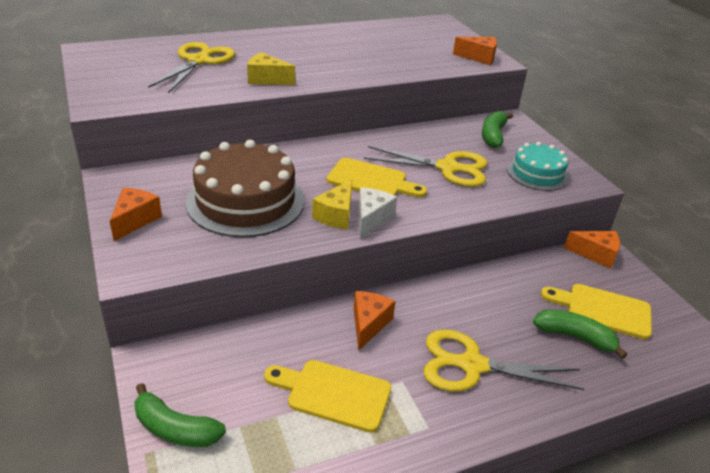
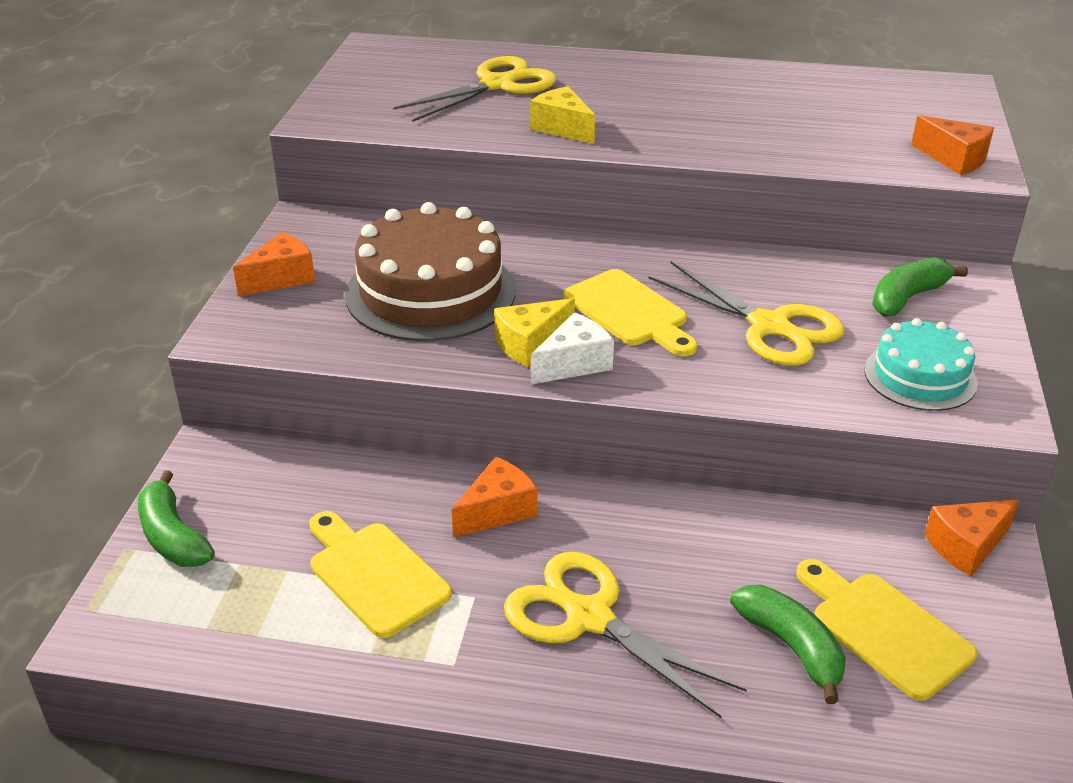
camera: 35 degrees right, 0 degrees up
(596, 254) = (966, 546): orange cheese -> orange cheese turned 105 degrees clockwise

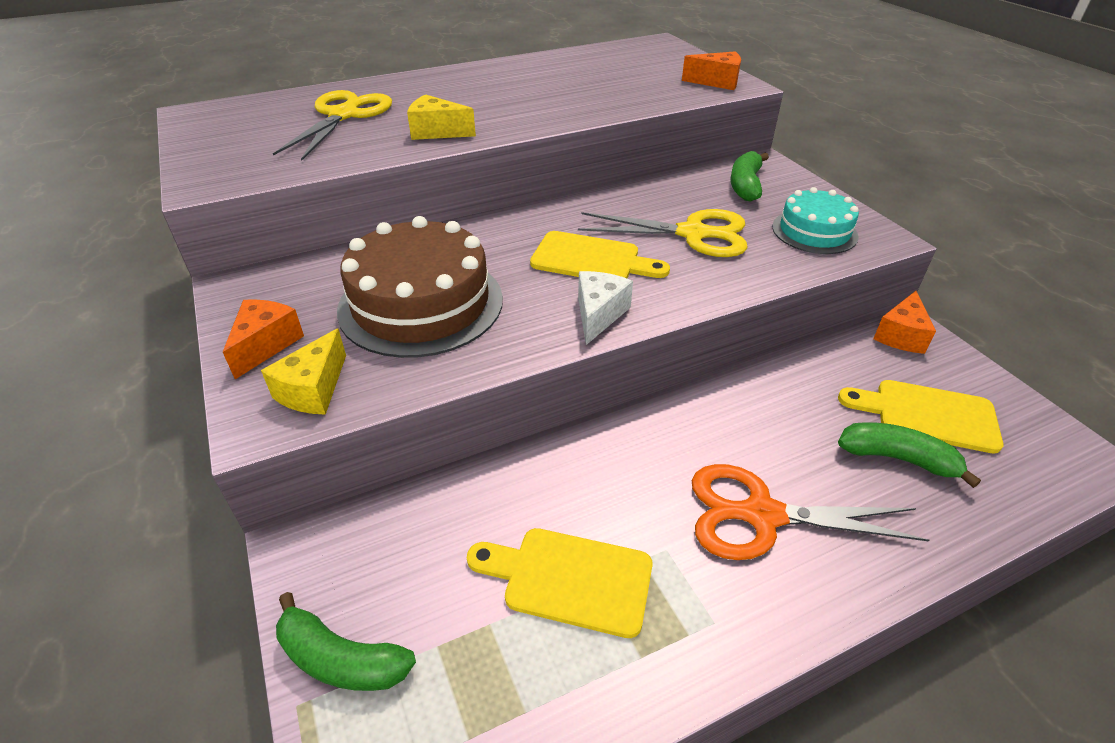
camera: 35 degrees left, 5 degrees up
(497, 511) = (608, 464): orange cheese -> none
(530, 344) = (549, 313): yellow cheese -> yellow cheese (314, 389)
(589, 617) = (762, 515): yellow scissors -> orange scissors

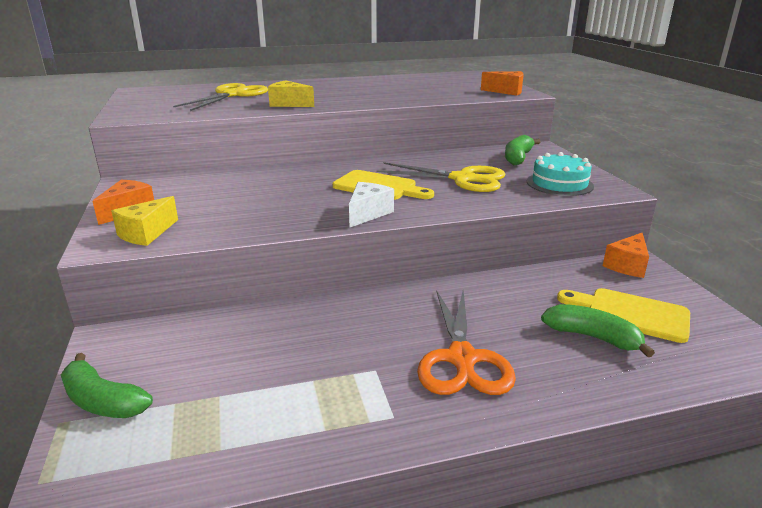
camera: 10 degrees right, 15 degrees down
(421, 303) = (244, 199): brown cake -> none
(569, 579) = (291, 378): yellow cutting board -> none
(762, 515) = (462, 358): orange scissors -> orange scissors turned 105 degrees counterclockwise

